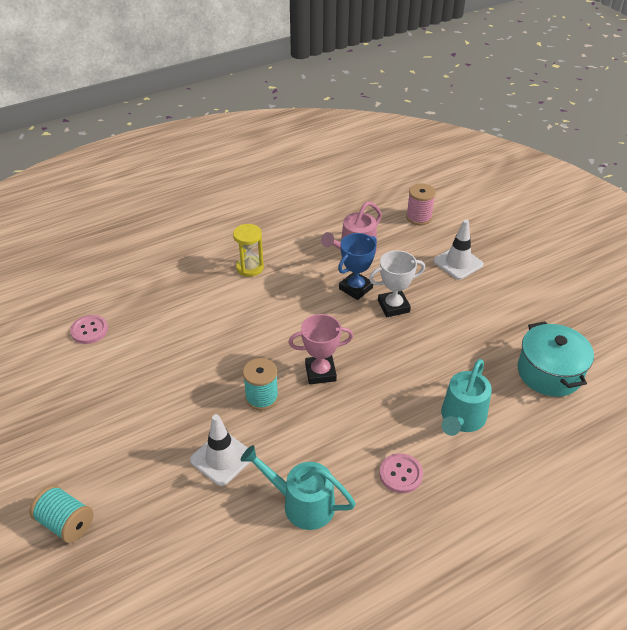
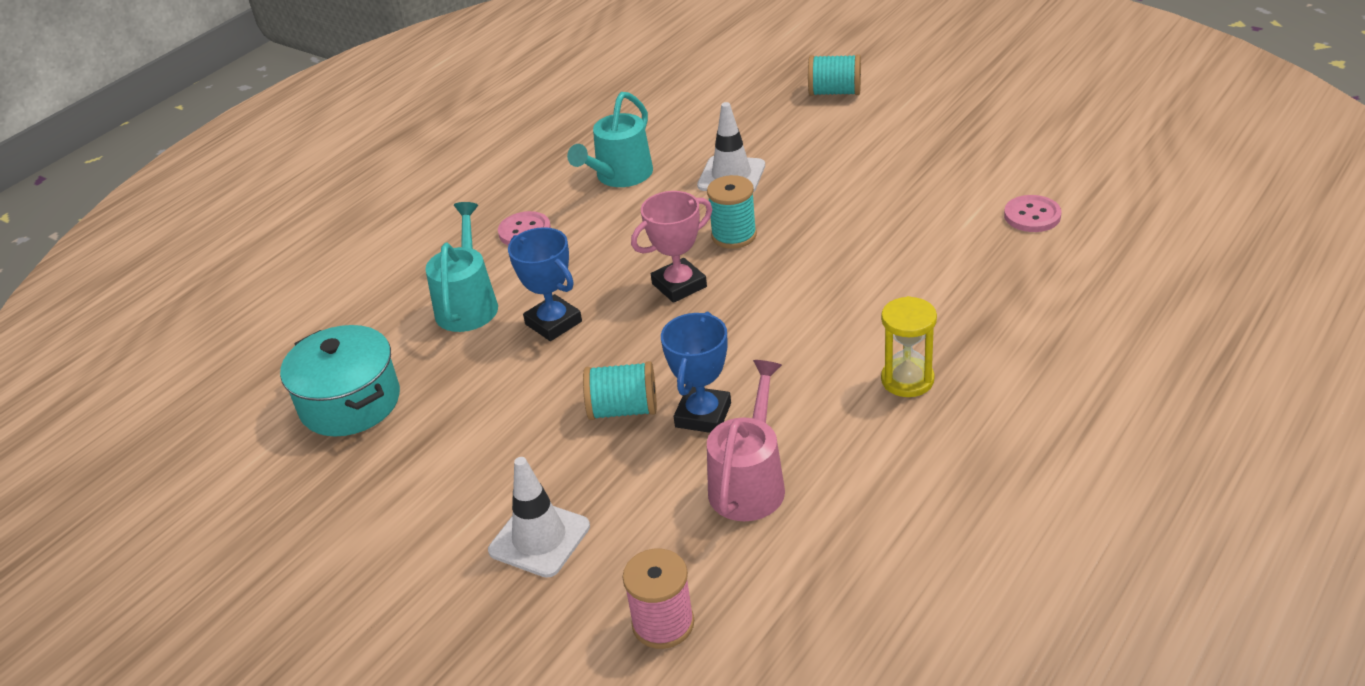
camera: 160 degrees right, 5 degrees down
(301, 503) = (620, 176): turquoise watering can -> turquoise watering can turned 120 degrees clockwise
(393, 306) = (623, 410): white trophy -> turquoise spool
(409, 378) = (553, 323): none -> blue trophy

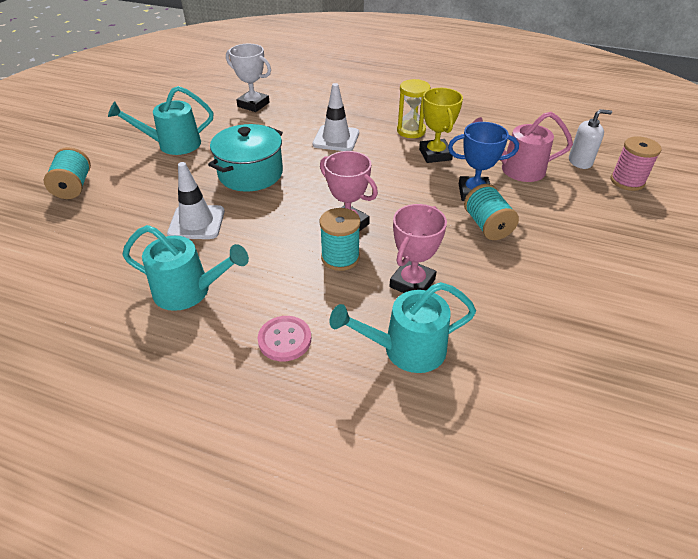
camera: 110 degrees left, 5 degrees up
(350, 402) = (570, 394): turquoise pot -> turquoise pot (250, 173)
(539, 538) = (613, 237): white traffic cone -> white traffic cone (336, 139)
(553, 323) = (412, 283): blue trophy -> pink trophy
(734, 235) = (281, 209): turquoise spool -> turquoise spool (340, 258)
(744, 580) = (580, 162): none -> white soap dispenser
(822, 395) = (435, 154): none -> yellow trophy
(916, 150) = (173, 145): none -> turquoise watering can
(1032, 216) = (253, 104): pink button -> white trophy

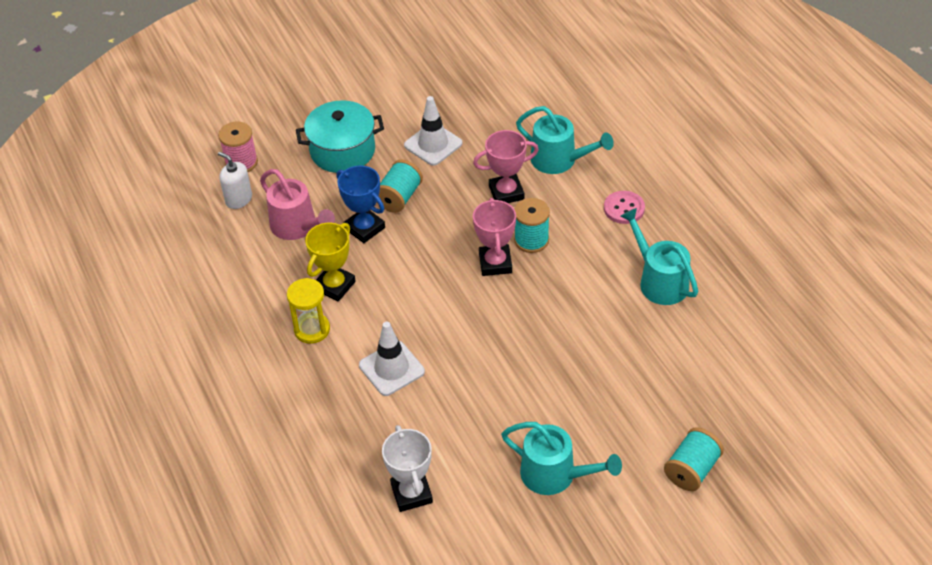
camera: 135 degrees left, 5 degrees up
(196, 222) = (609, 344): white traffic cone -> white traffic cone (433, 144)
(250, 173) = (516, 374): turquoise pot -> turquoise pot (342, 151)

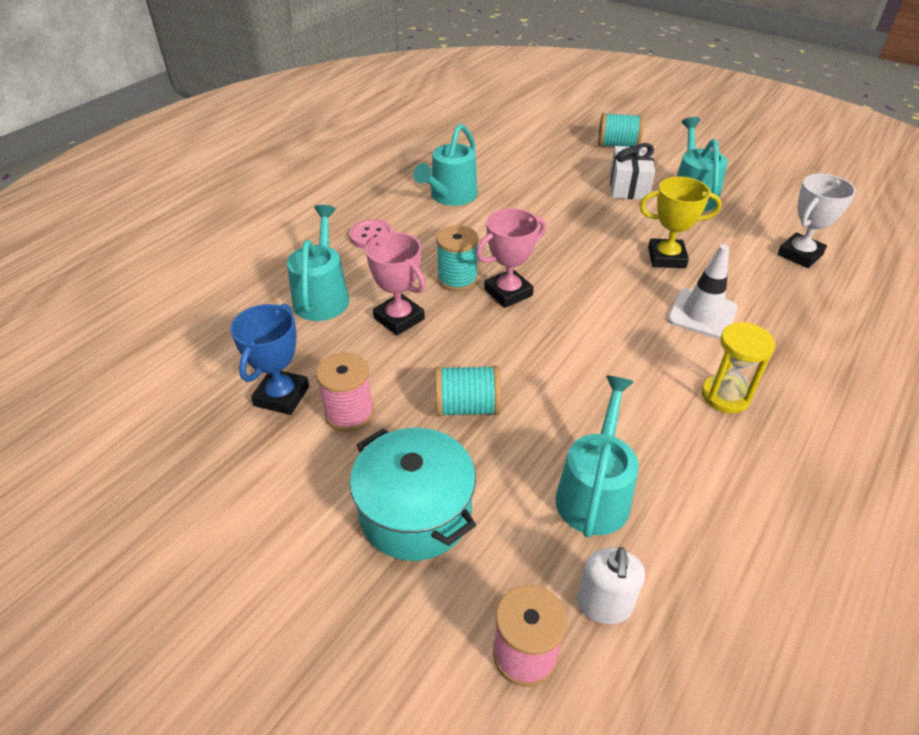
camera: 120 degrees left, 5 degrees down
(298, 226) = (594, 492): pink watering can -> turquoise watering can
(334, 286) = (650, 405): yellow trophy -> yellow trophy (666, 258)
(364, 228) = (542, 418): blue trophy -> blue trophy (282, 396)
(433, 144) = (349, 413): white traffic cone -> pink spool
(600, 429) = (628, 186): none -> white gift

